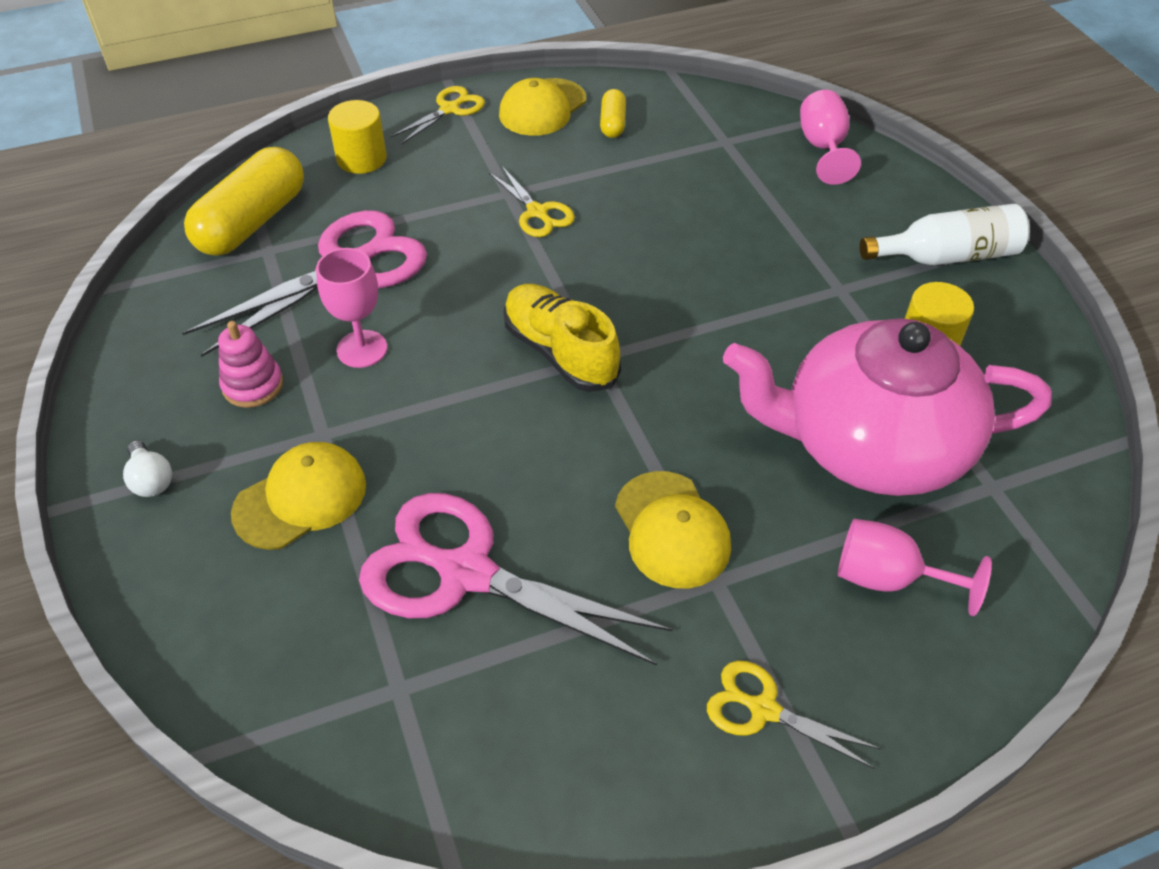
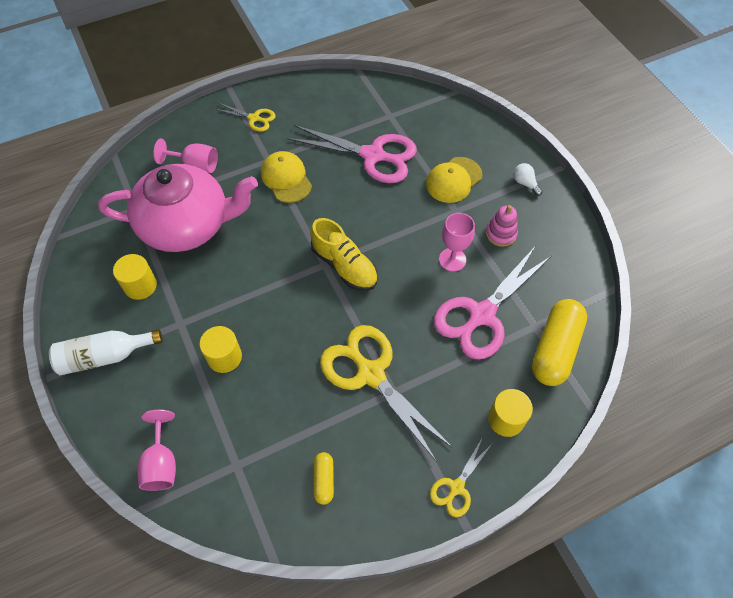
camera: 175 degrees right, 10 degrees up
(537, 212) = (371, 374): yellow scissors -> yellow scissors, size x1.99
(542, 108) = (382, 496): yellow cap -> none
(759, 244) = (224, 357): none -> yellow cylinder

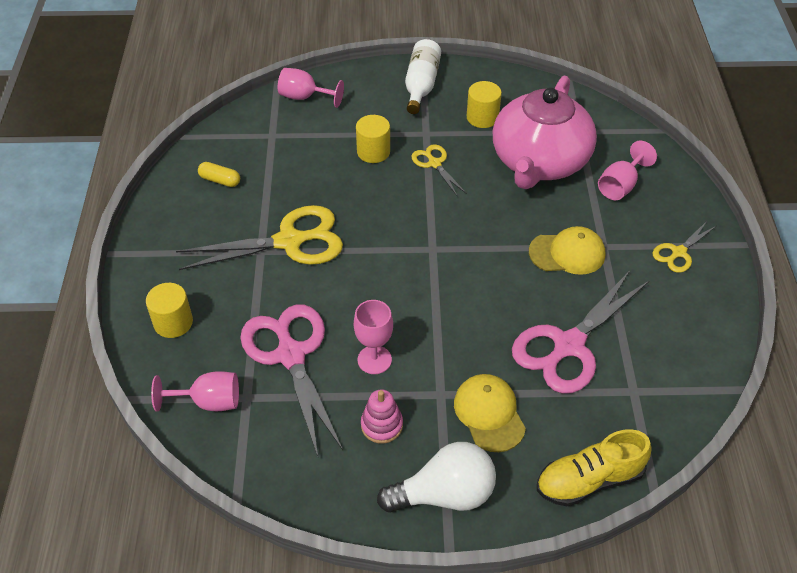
camera: 115 degrees right, 10 degrees down
(344, 266) = (421, 263): yellow shoe -> yellow shoe (589, 480)
(456, 487) = (146, 260): yellow scissors -> yellow scissors (434, 164)
(525, 183) = (444, 494): white light bulb -> white light bulb, size x2.16
(555, 349) = (209, 402): yellow capsule -> pink goblet

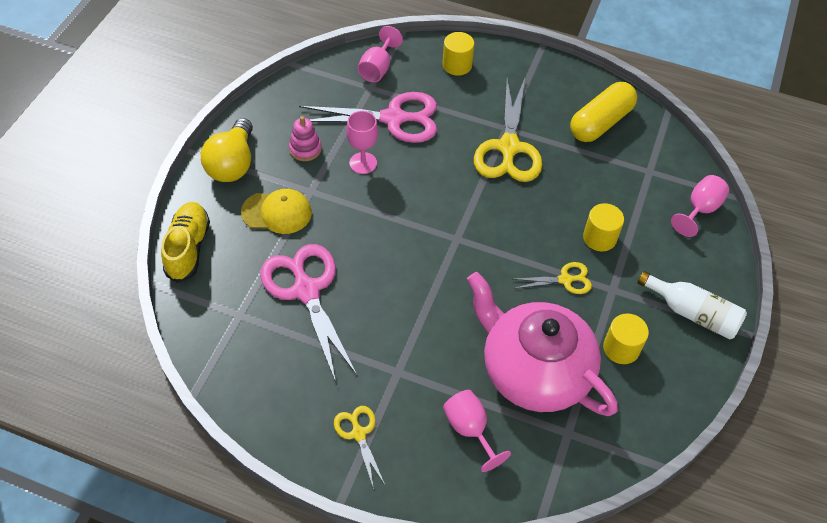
camera: 110 degrees right, 5 degrees up
(220, 180) = (600, 123): yellow capsule -> yellow capsule, size x2.07
(444, 494) = (232, 164): white light bulb -> yellow light bulb
(567, 253) = (403, 337): yellow cap -> none

